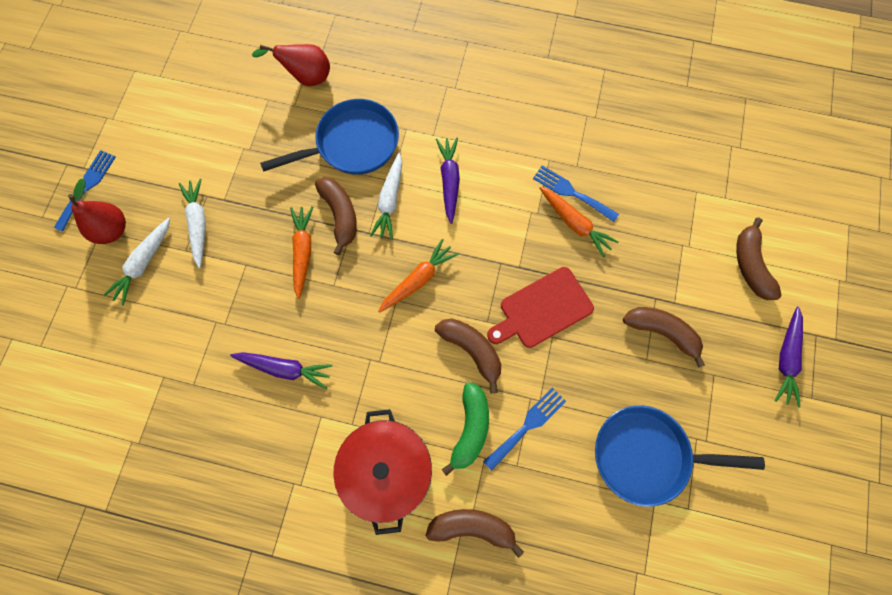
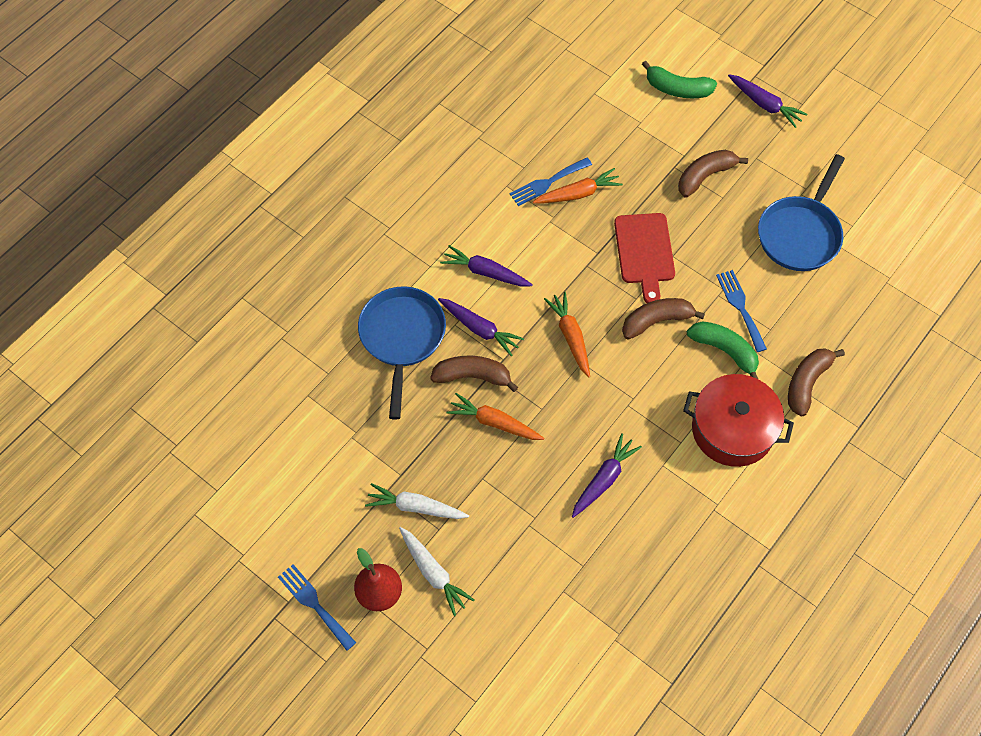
camera: 65 degrees left, 10 degrees down
(306, 77) = (302, 350): red pear -> none
(390, 201) = (479, 329): white carrot -> purple carrot
(750, 265) = (677, 89): brown banana -> green banana

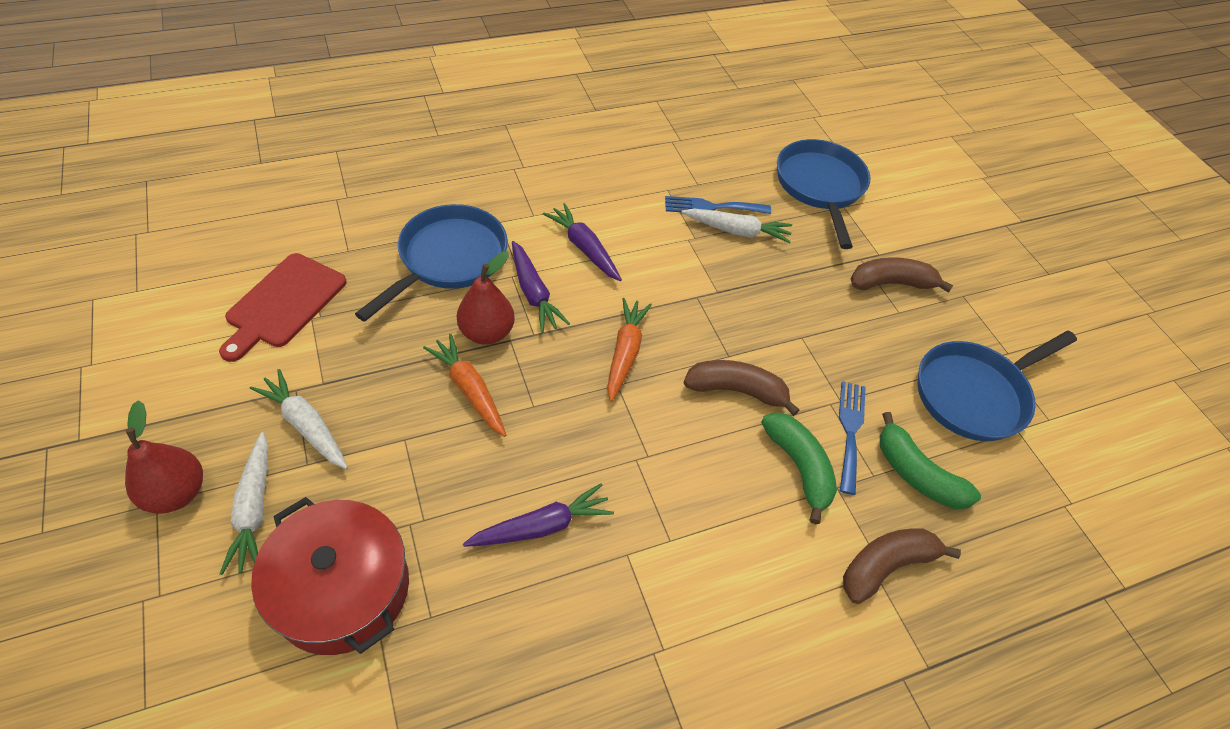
camera: 25 degrees right, 10 degrees down
(314, 604) = (99, 460): blue fork -> none
(473, 376) = (487, 332): brown banana -> red pear
(578, 194) = (737, 231): orange carrot -> white carrot
(610, 117) = (820, 187): none -> blue pan
(644, 252) = (771, 317): red cutting board -> red cutting board (284, 304)
(677, 89) = (910, 197): green banana -> green banana (916, 474)
(732, 429) = (748, 564): red pot -> red pot (342, 589)
(764, 104) = (1002, 254): purple carrot -> none

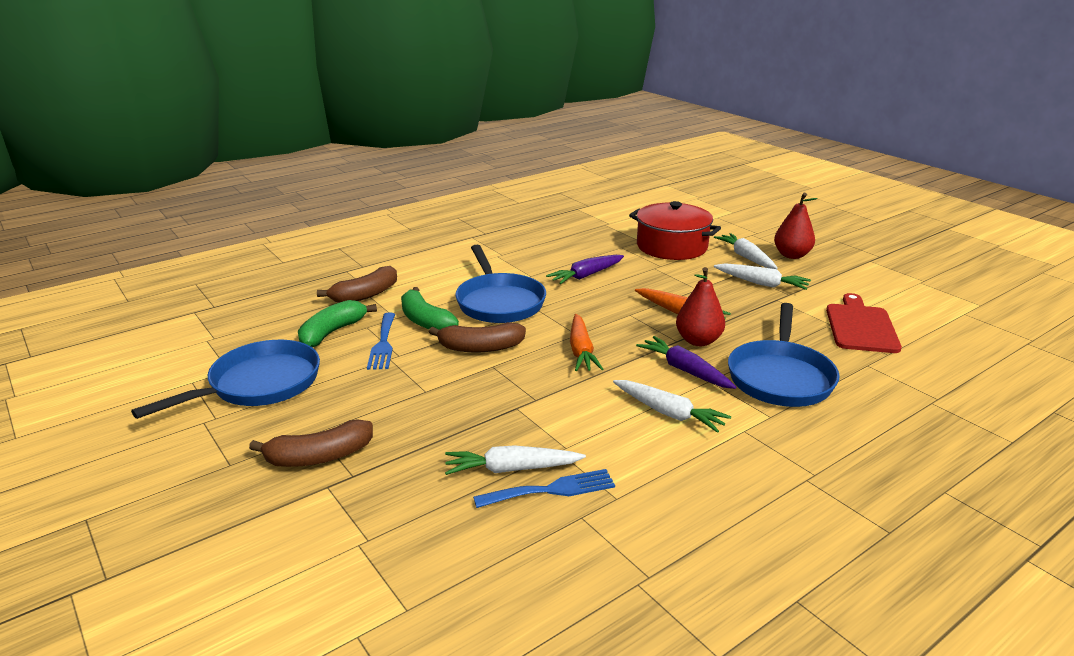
camera: 170 degrees right, 25 degrees down
(584, 248) = (668, 413): purple carrot -> white carrot
(820, 187) = (402, 561): blue pan -> blue pan (499, 302)
(916, 474) = (332, 332): green banana -> green banana turned 90 degrees counterclockwise

